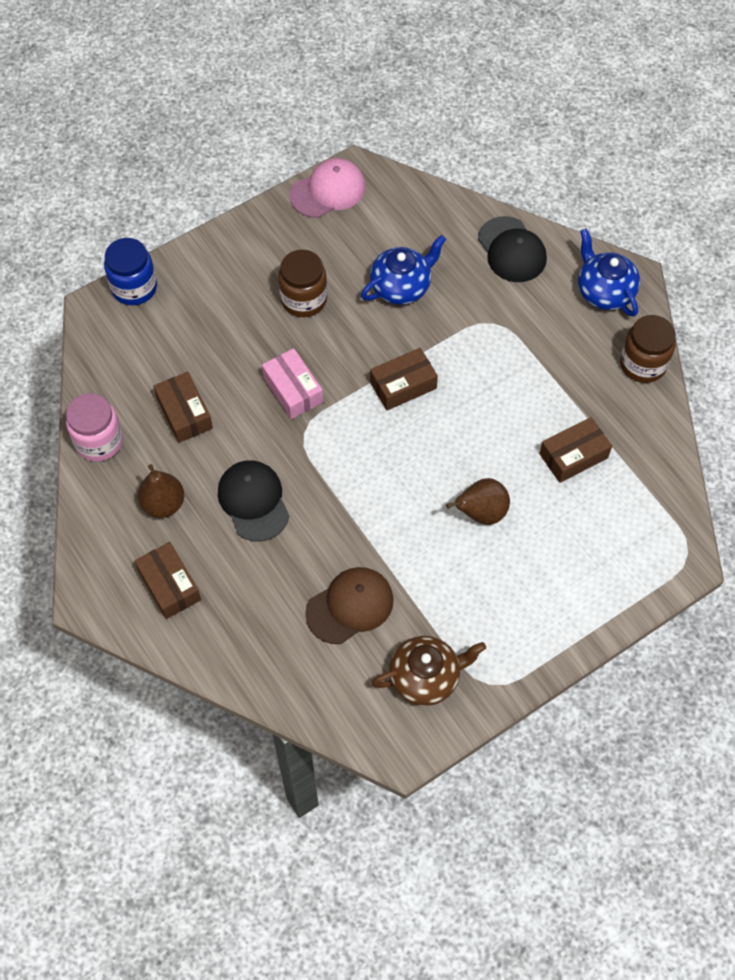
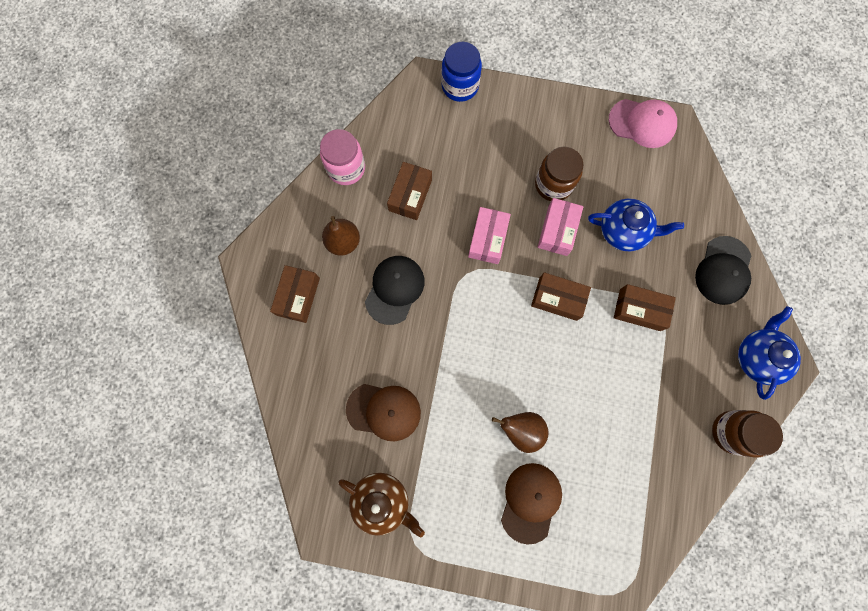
camera: 45 degrees right, 15 degrees up
(346, 332) = (557, 230): none -> pink box
(547, 560) = (530, 502): none -> brown cap
(573, 456) = (619, 450): brown box -> brown box (639, 310)

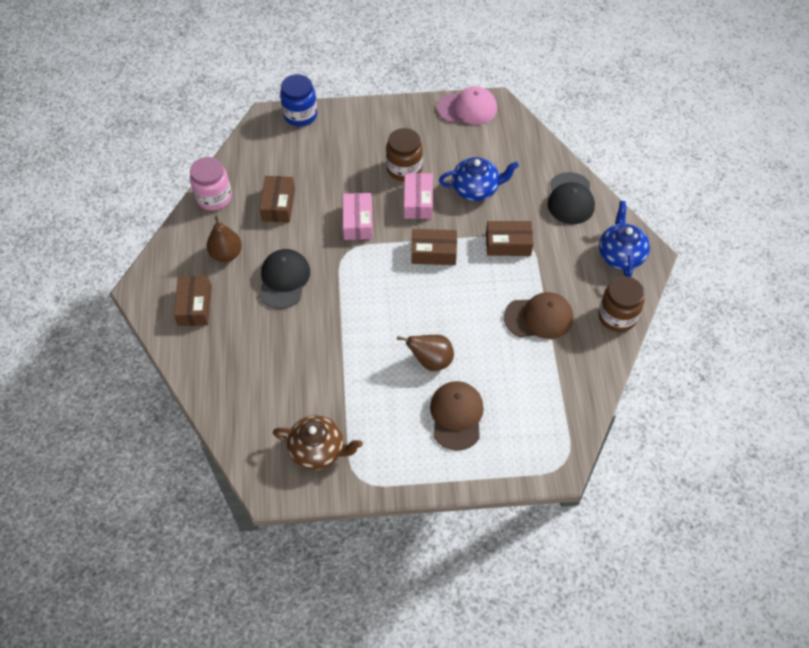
camera: 15 degrees left, 20 degrees down
(384, 411) = (300, 377): brown cap -> brown cap (539, 317)

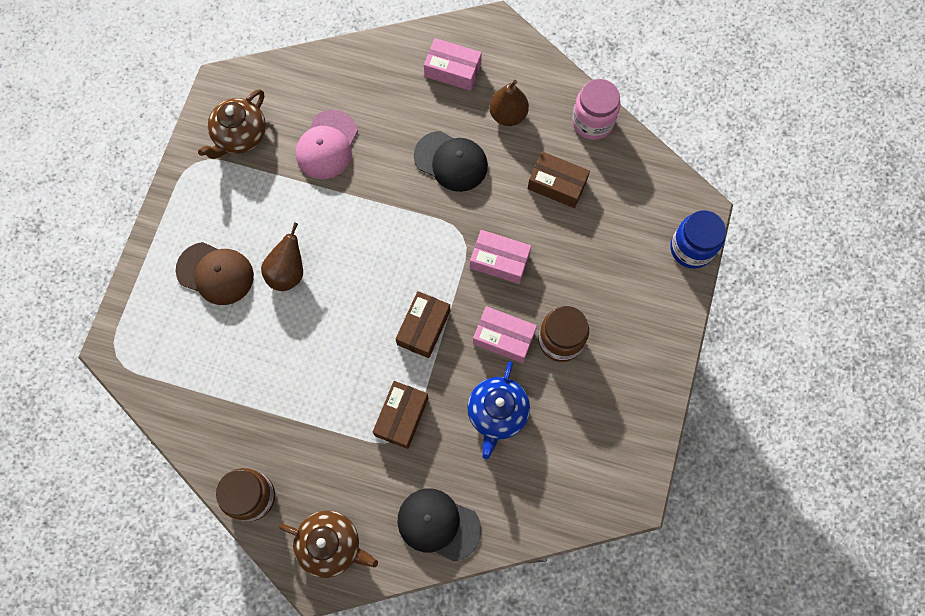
camera: 110 degrees right, 15 degrees up
(195, 306) = (453, 70): brown box -> pink box
(467, 108) = (636, 458): pink cap -> pink cap (327, 145)
(539, 317) = (289, 407): brown cap -> none
(620, 255) = (331, 545): blue teapot -> brown teapot

